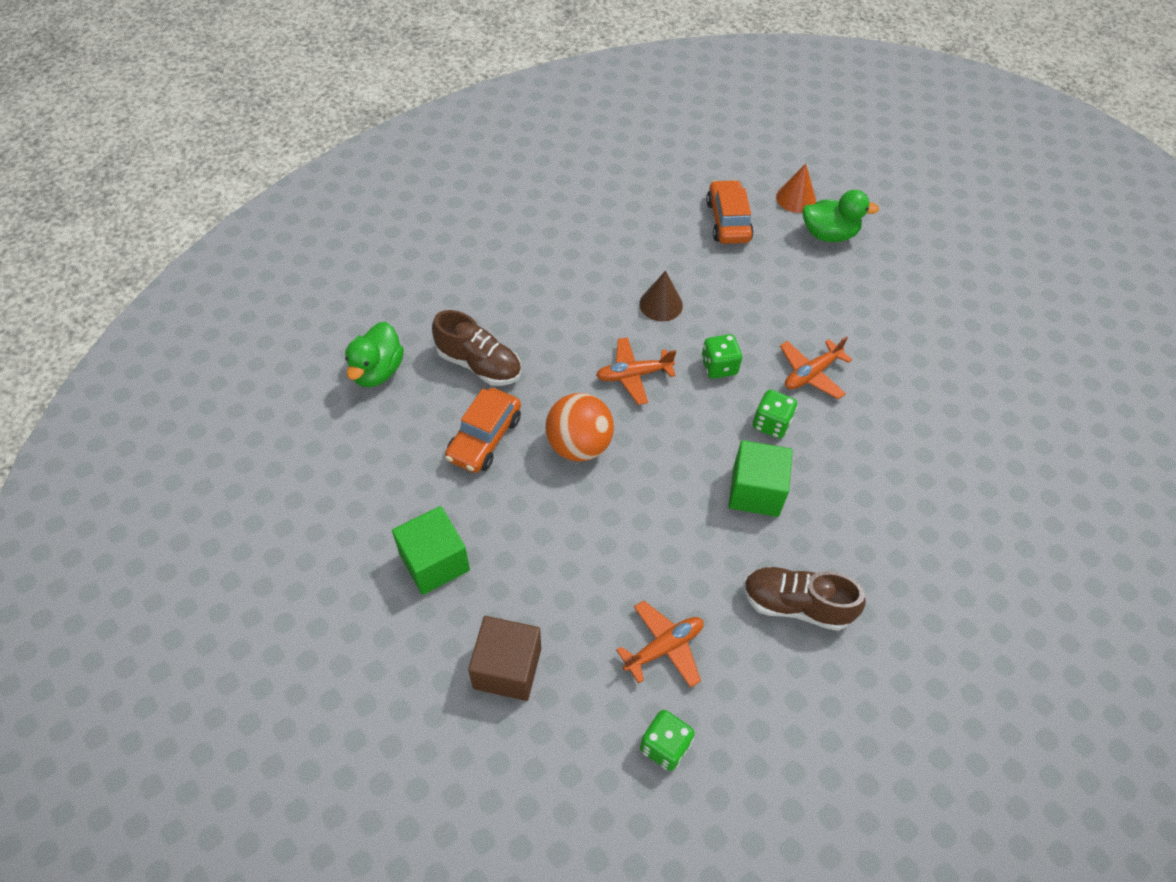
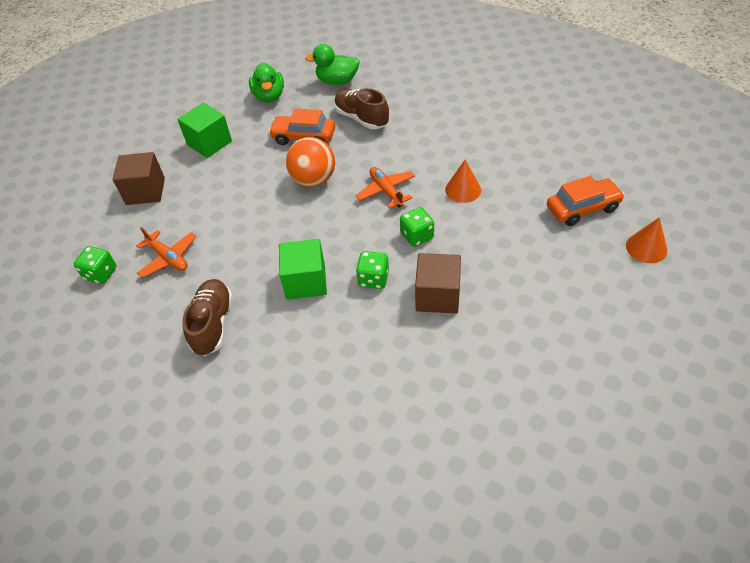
camera: 80 degrees right, 5 degrees down
(479, 364) = (361, 118): brown shoe -> brown shoe turned 120 degrees clockwise
(661, 304) = (463, 190): brown cone -> orange cone
(811, 374) = (437, 296): orange plane -> brown cube
(829, 234) = (615, 280): green duck -> green duck (269, 96)

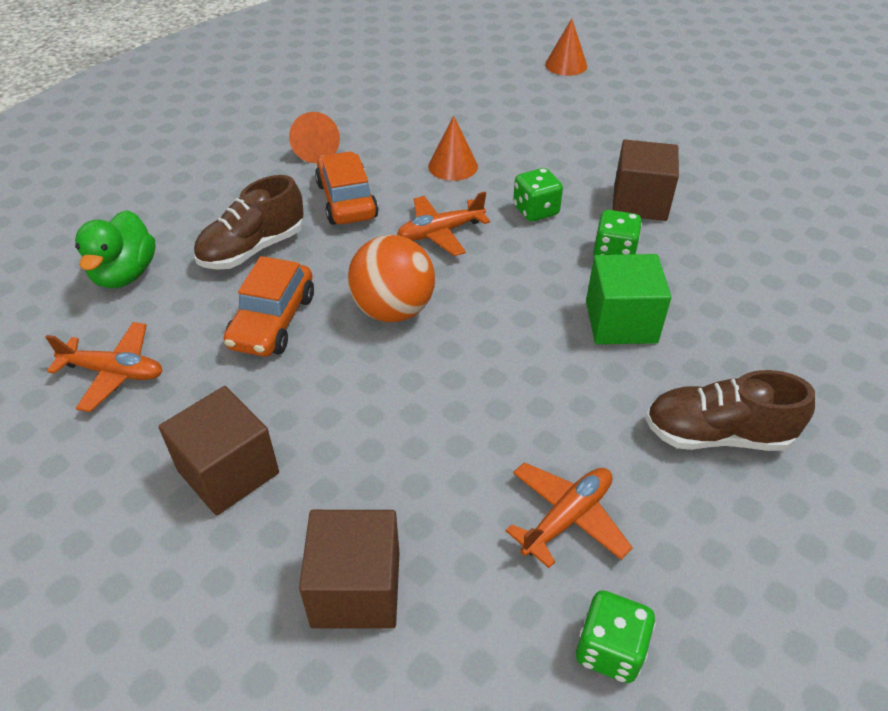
camera: 90 degrees left, 5 degrees down
(209, 143) = (228, 472): green cube -> brown cube
(269, 96) = (114, 372): green duck -> orange plane
(466, 124) = (316, 150): none -> orange cone
(582, 208) = (503, 90): orange car -> orange car (347, 200)

